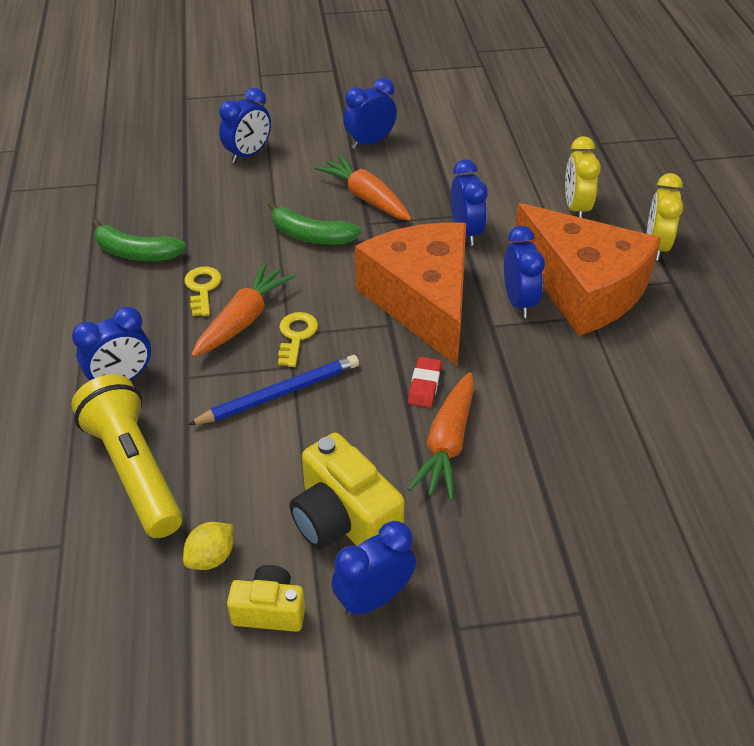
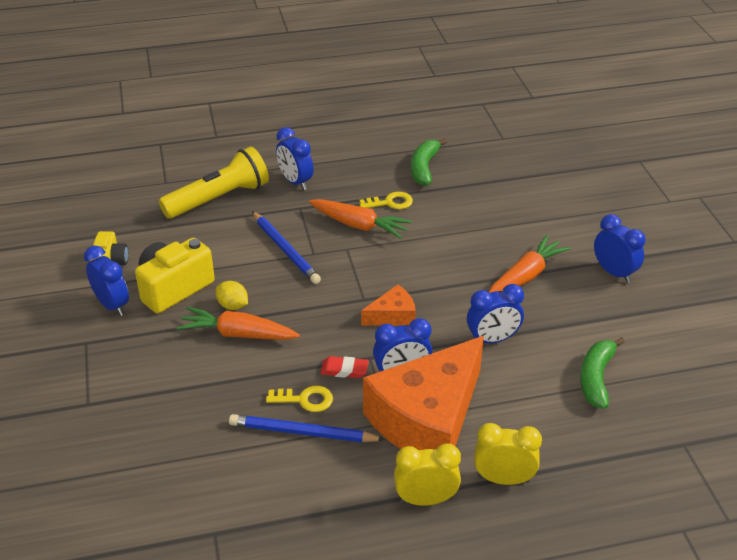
camera: 85 degrees right, 5 degrees down
(211, 557) = (150, 237): yellow lemon -> yellow lemon (233, 306)
(248, 154) = (567, 204): blue clock -> none
(296, 336) = (344, 252): yellow key -> yellow key (305, 399)
(310, 236) = (465, 248): green banana -> green banana (596, 378)
(423, 302) = (392, 316): orange cheese -> orange cheese, size x0.44
(424, 385) = (297, 320): red eraser -> red eraser (344, 370)
(576, 208) = (552, 418): yellow clock -> yellow clock (425, 499)
(613, 385) = (303, 432): none -> blue pencil

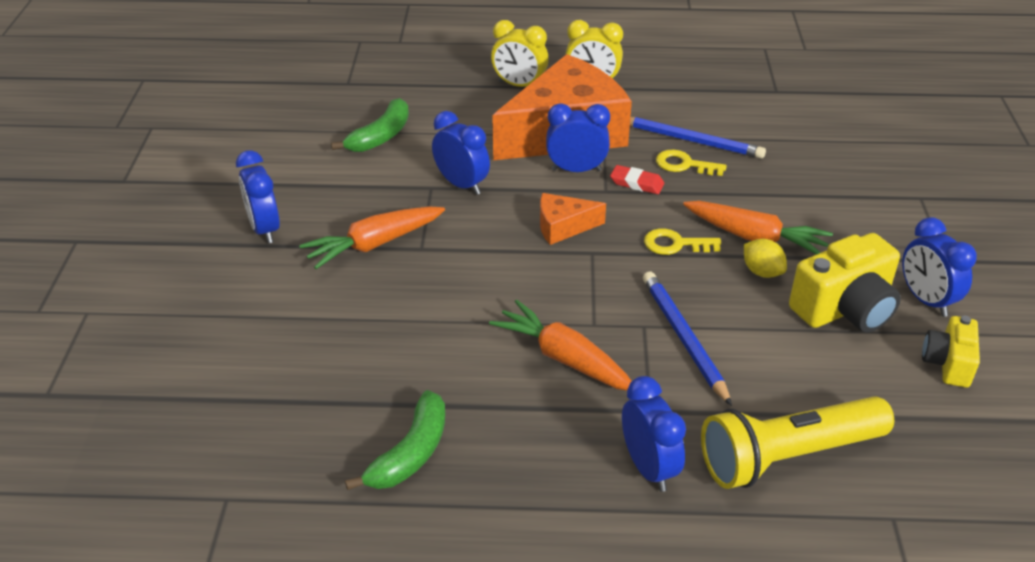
camera: 165 degrees left, 0 degrees up
(390, 202) = (500, 390): yellow key -> yellow key (675, 244)
(492, 339) = (462, 185): blue clock -> blue clock turned 45 degrees clockwise

